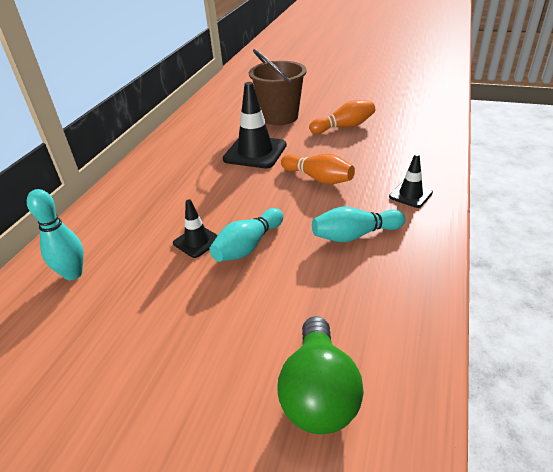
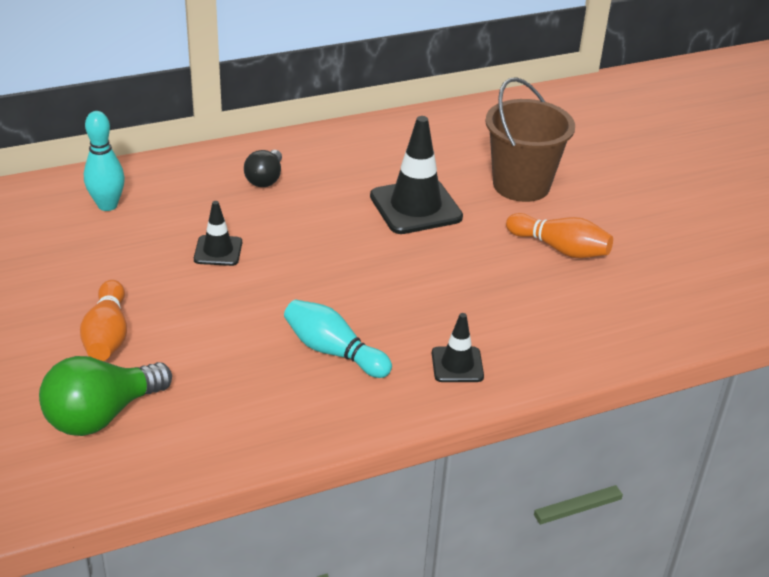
camera: 45 degrees right, 0 degrees up
(154, 192) = (265, 179): none -> black light bulb
(248, 246) = (243, 287): turquoise bowling pin -> none
(318, 178) = (413, 280): orange bowling pin -> orange bowling pin (107, 335)

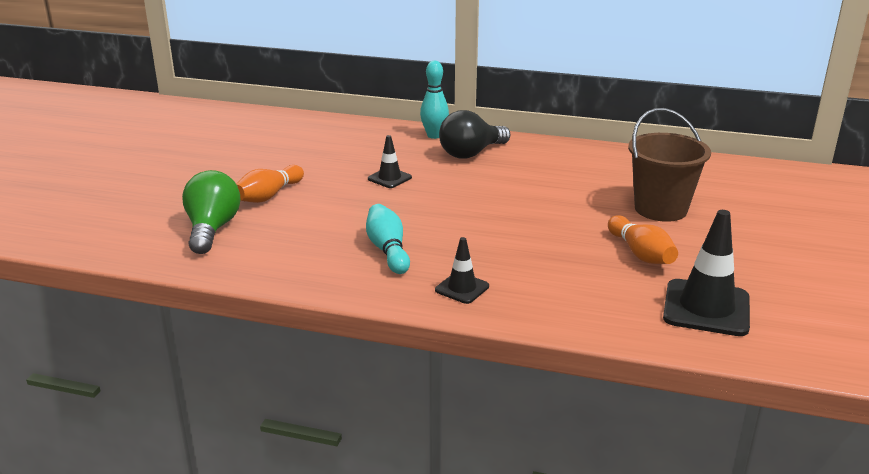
camera: 40 degrees right, 10 degrees down
(101, 415) = (212, 229): green light bulb -> green light bulb turned 90 degrees clockwise
(107, 205) = (357, 139): turquoise bowling pin -> turquoise bowling pin (434, 136)
(265, 179) = (471, 153): black light bulb -> black light bulb, size x1.64
(415, 207) = (557, 196): black traffic cone -> black traffic cone (706, 308)

